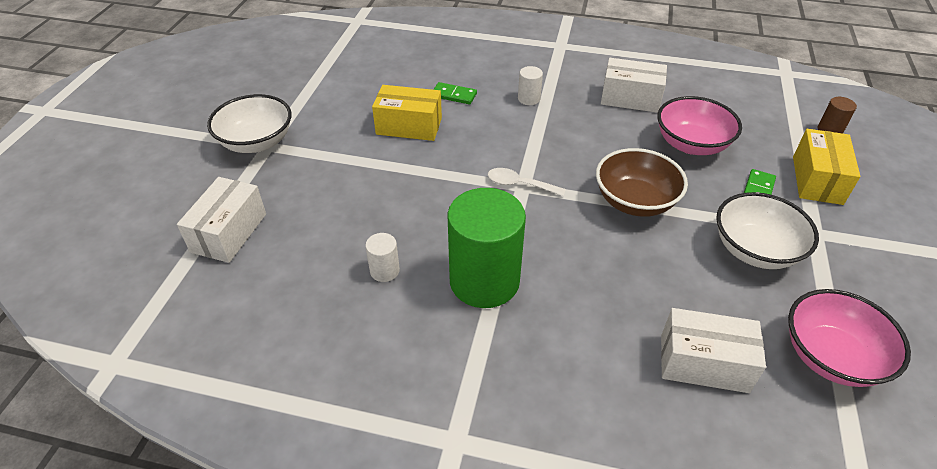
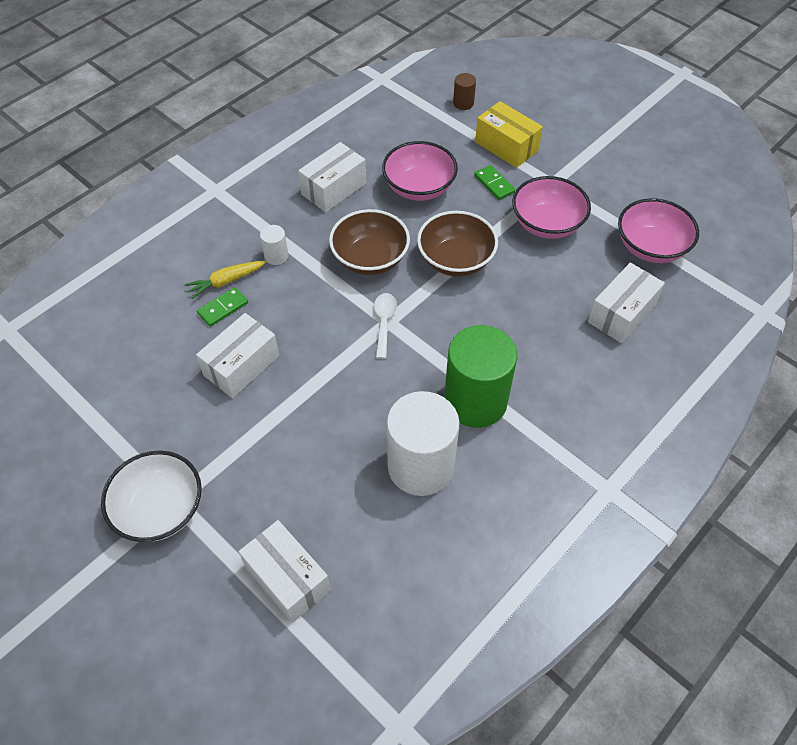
camera: 60 degrees left, 10 degrees up
(384, 271) = (420, 466): white cylinder -> white cylinder, size x2.33
(409, 126) = (241, 365): yellow box -> white box
(480, 86) = (226, 281): none -> yellow carrot
(519, 184) = (384, 322): white spoon -> white spoon turned 135 degrees clockwise
(579, 148) = (370, 258): none -> brown bowl
(755, 250) = (547, 224): white bowl -> pink bowl

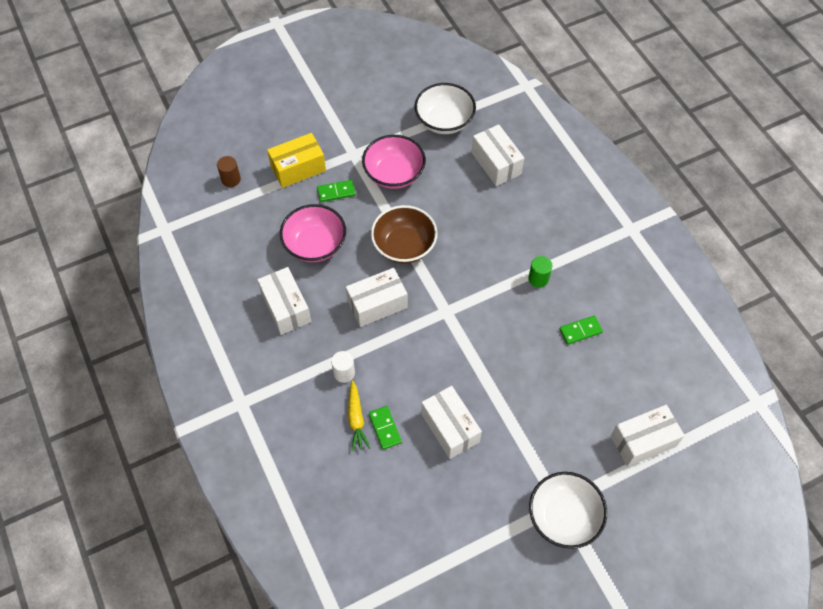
camera: 70 degrees left, 5 degrees up
(370, 258) = (377, 304): brown bowl -> white box
(384, 322) = (446, 314): white spoon -> none
(420, 466) = (580, 331): white cylinder -> green domino
(475, 401) = (538, 279): green cylinder -> green cylinder, size x0.43
(651, 247) = (444, 121): pink bowl -> white bowl

